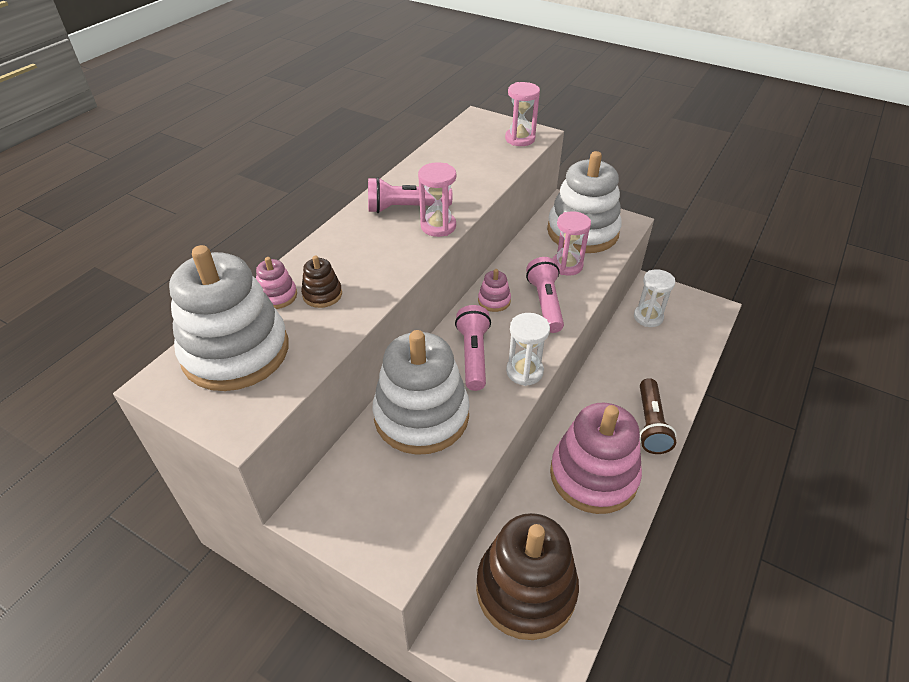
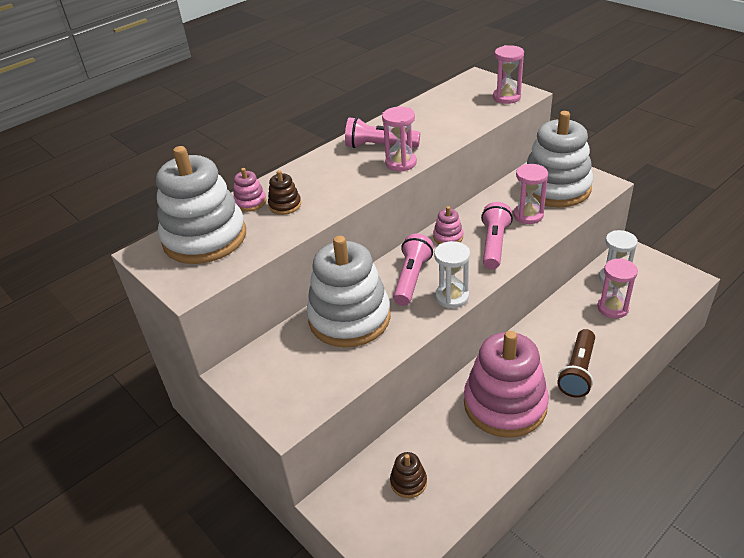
camera: 20 degrees right, 5 degrees down
(525, 589) = (408, 482): brown stacking toy -> brown stacking toy, size x0.41
(658, 349) = (612, 308): none -> pink hourglass

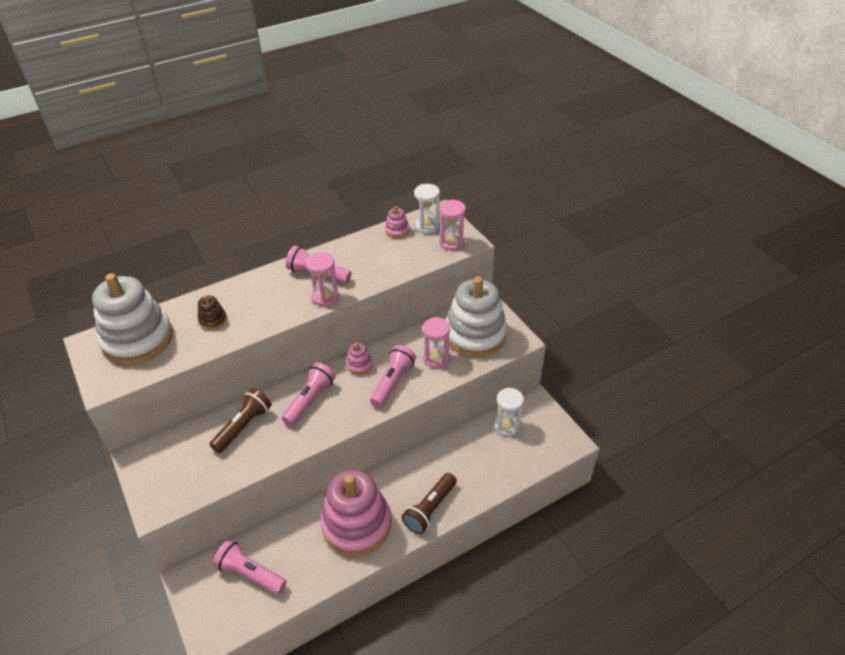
camera: 10 degrees right, 5 degrees up
(250, 202) = (188, 310): pink stacking toy -> pink stacking toy (397, 231)
(349, 318) = (243, 426): white stacking toy -> brown flashlight
(408, 482) = (250, 573): brown stacking toy -> pink flashlight
(452, 297) = (332, 426): white hourglass -> white hourglass (427, 226)
(612, 308) = (490, 455): pink hourglass -> none

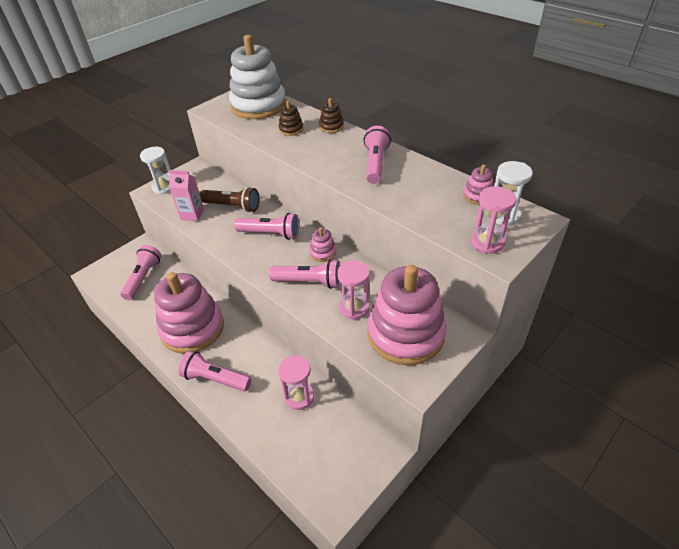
camera: 75 degrees right, 0 degrees up
(231, 289) = (331, 126): none -> brown stacking toy
(234, 466) = (192, 215): none -> pink carton
(325, 297) = (346, 177): pink hourglass -> pink hourglass (299, 397)
(430, 509) = (215, 379): brown flashlight -> pink flashlight
(475, 335) = (405, 334): white stacking toy -> pink stacking toy
(507, 426) = (337, 426): white hourglass -> white hourglass (164, 187)

